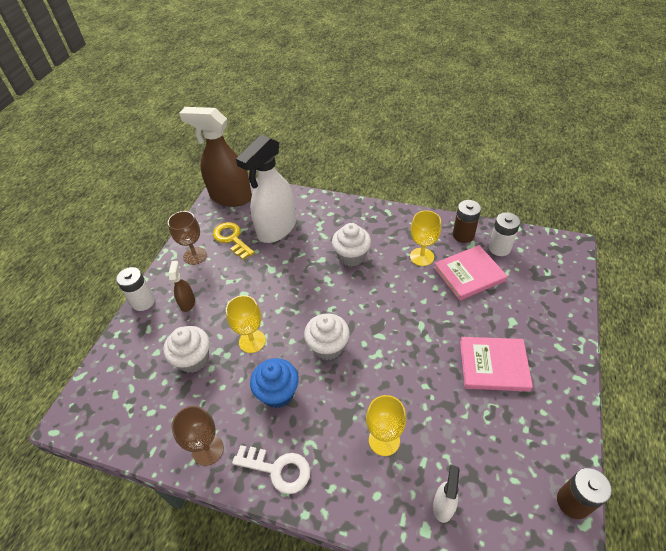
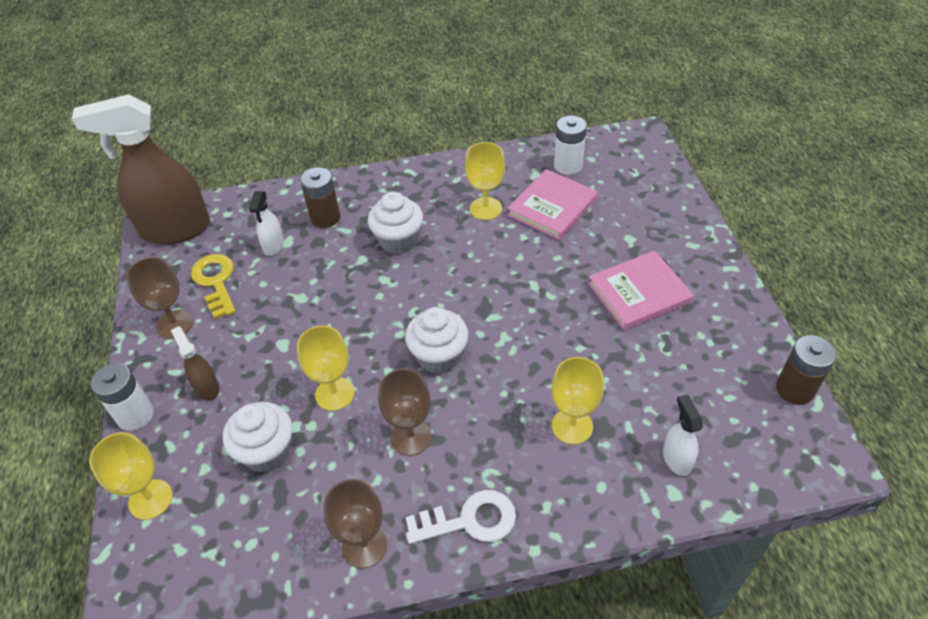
camera: 30 degrees left, 0 degrees up
(120, 356) = (150, 499): none -> yellow goblet
(232, 239) = (216, 282): yellow key -> yellow key turned 45 degrees clockwise
(276, 229) = (273, 245): white spray bottle -> white spray bottle, size x0.44
(278, 393) = (411, 437): blue cupcake -> brown goblet
(463, 235) = (518, 166): brown battery -> brown battery (325, 218)

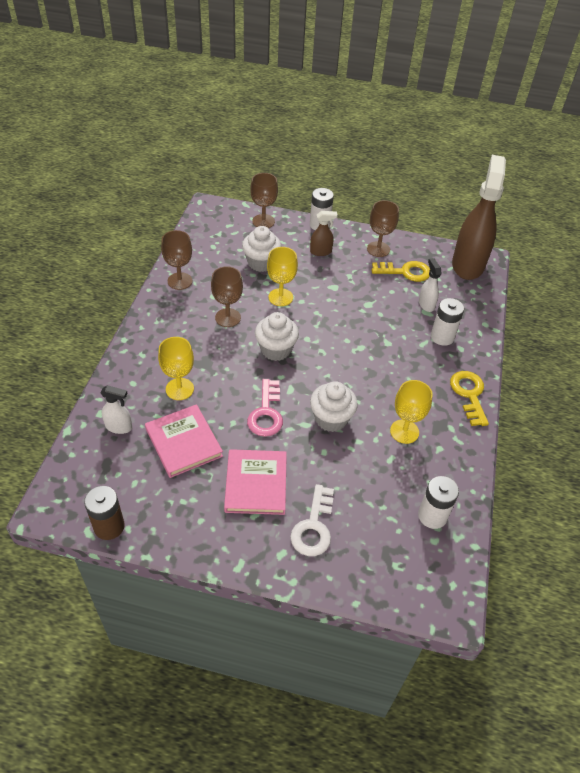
camera: 110 degrees right, 0 degrees up
(150, 499) = (263, 221): yellow goblet -> brown goblet
(273, 245) = (426, 304): white spray bottle -> white spray bottle turned 45 degrees clockwise
(325, 218) = (442, 337): brown battery -> white battery
(398, 240) = (395, 367): white cupcake -> white cupcake (331, 419)
(402, 178) = (469, 394): none -> yellow key
(469, 520) = (160, 322): white key -> white key (313, 526)
(544, 323) = (266, 413): none -> pink key
(552, 207) = (382, 476): pink book -> pink book (184, 442)

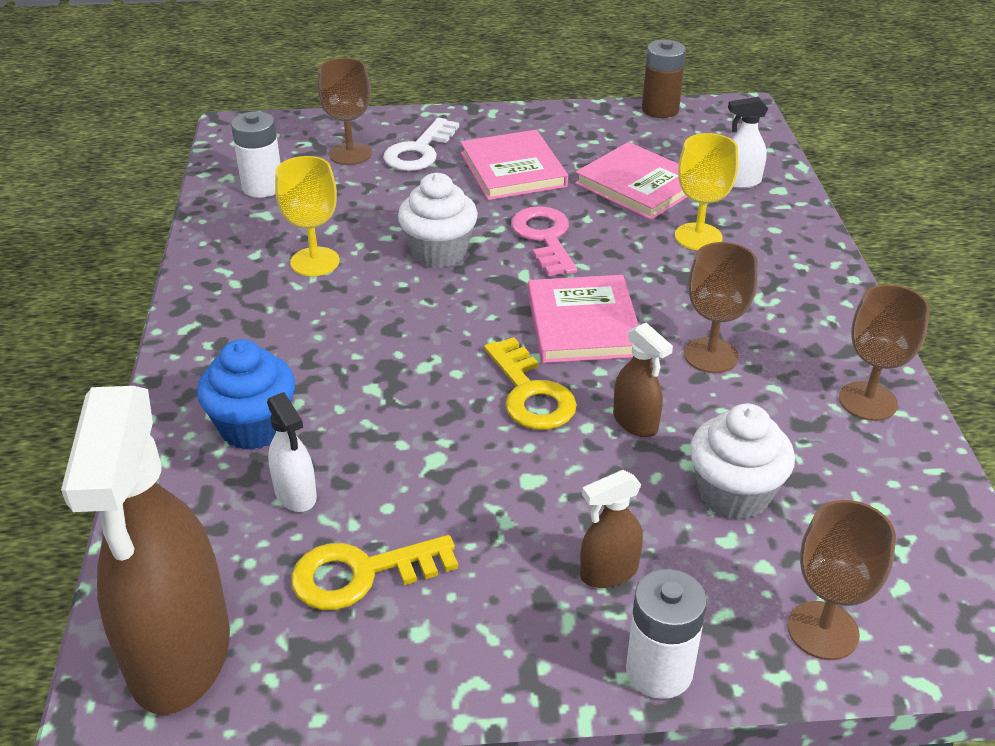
camera: 165 degrees right, 10 degrees down
(276, 350) = (583, 324): white cupcake -> pink book
(280, 297) = (635, 422): yellow goblet -> brown spray bottle
(313, 526) = (419, 151): white key -> white key turned 150 degrees counterclockwise
(378, 249) = (454, 630): brown goblet -> brown goblet (350, 154)
(442, 337) = (254, 427): white battery -> blue cupcake
(469, 394) = (199, 336): yellow key -> yellow key (530, 393)

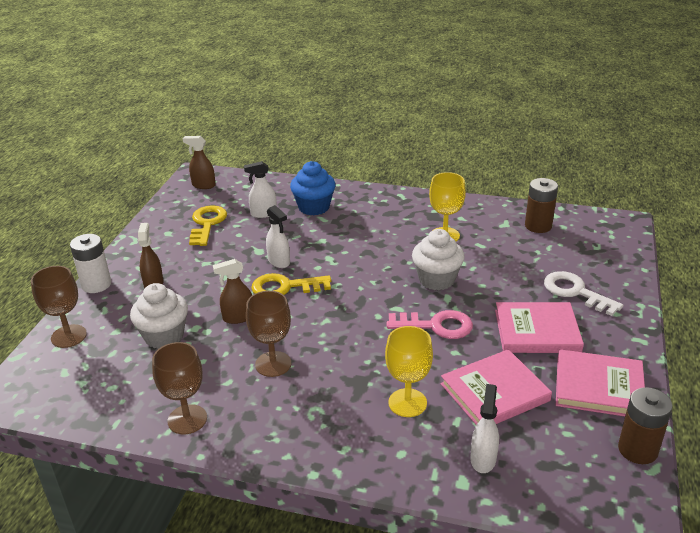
camera: 110 degrees right, 5 degrees down
(179, 653) = (203, 185): brown spray bottle -> brown spray bottle, size x0.44
(262, 187) = (538, 226): white battery -> brown battery
(350, 154) = (576, 262): brown goblet -> none
(460, 421) = (279, 261): none -> white spray bottle
(583, 324) = (333, 320): pink book -> pink book (598, 387)

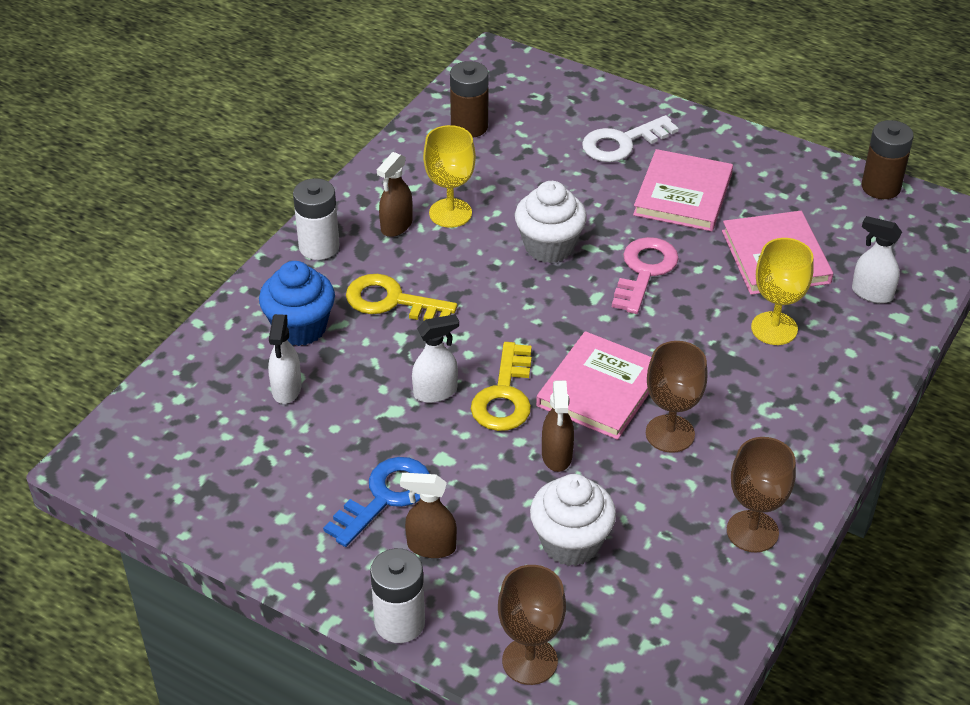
camera: 75 degrees left, 10 degrees up
(189, 261) = (385, 497): none -> blue key
(203, 185) = (142, 454): brown spray bottle -> brown spray bottle (396, 226)
(207, 224) = (281, 463): yellow key -> yellow key (392, 301)
(385, 198) = (319, 246): none -> white battery
(598, 387) = (788, 181): pink book -> pink book (600, 389)

